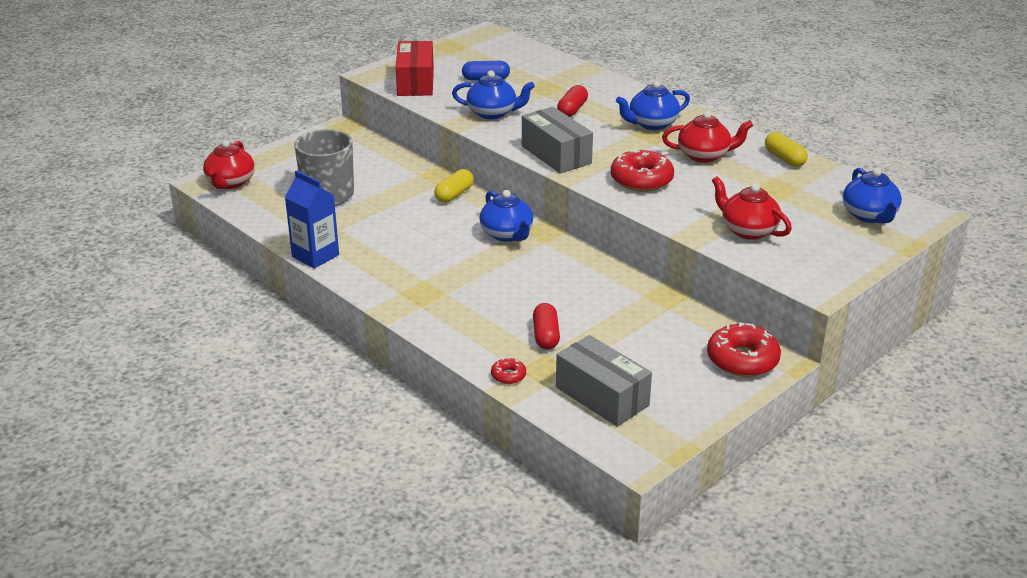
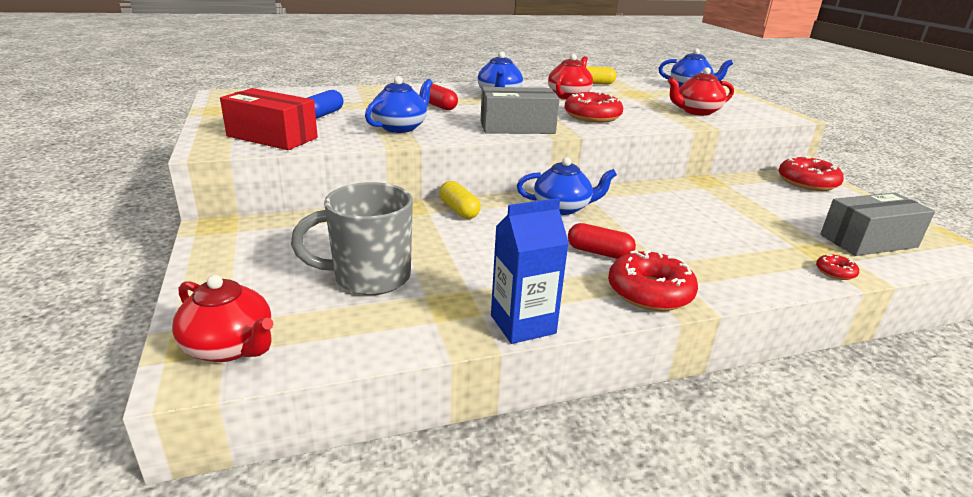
camera: 65 degrees left, 5 degrees down
(395, 293) = (649, 292): none -> red donut
(546, 335) = (761, 238): red capsule -> red capsule (599, 252)

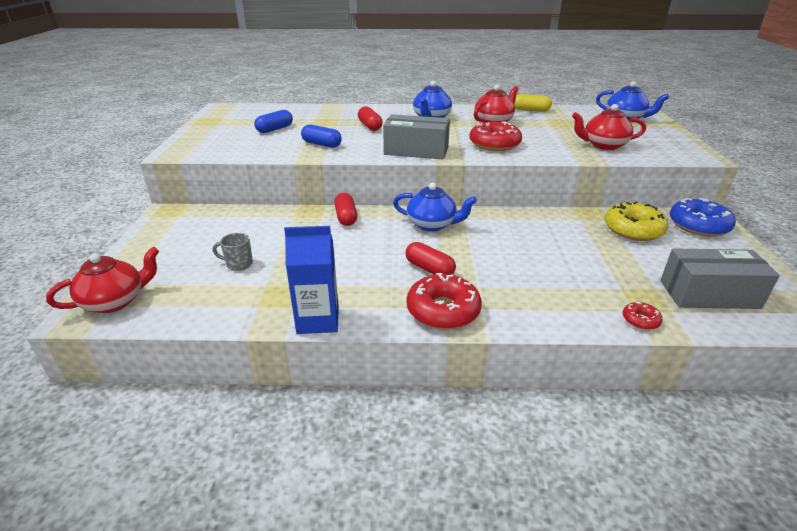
camera: 20 degrees right, 5 degrees up
(230, 347) = (115, 301): red teapot -> red teapot turned 90 degrees counterclockwise
(272, 137) = (222, 146): red box -> none
(369, 277) = (238, 264): grey mug -> grey mug, size x0.45
(400, 127) = (321, 144): blue teapot -> blue capsule
(459, 210) = (346, 217): yellow capsule -> red capsule
(757, 192) = (633, 229): none -> yellow donut
(807, 182) = (698, 225): red donut -> blue donut

